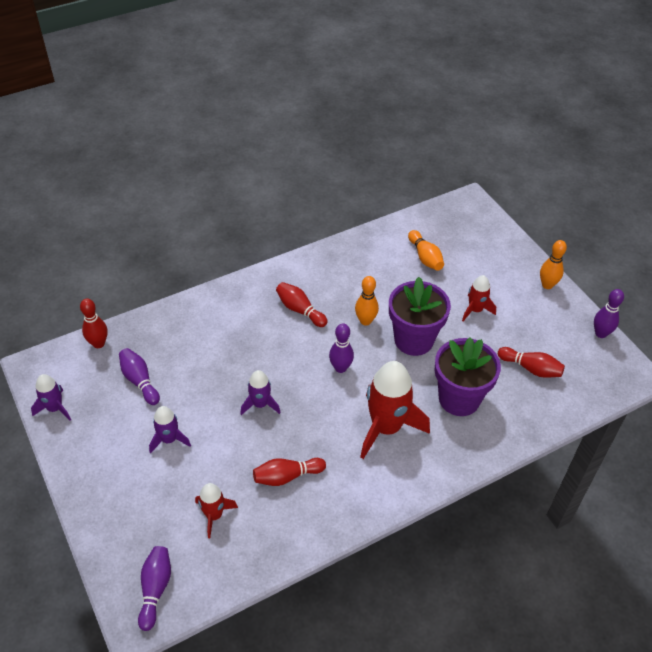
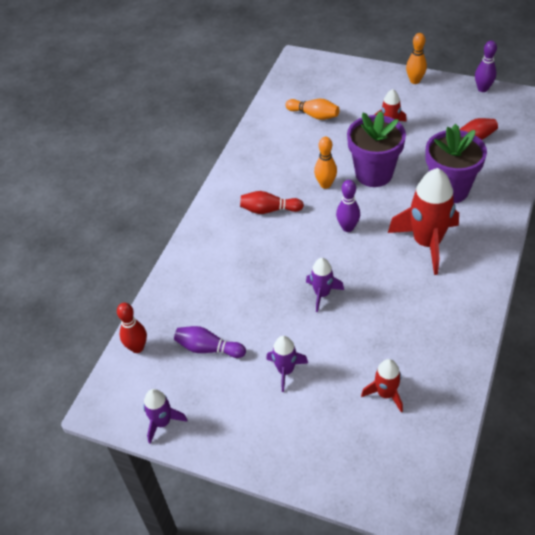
camera: 35 degrees left, 0 degrees up
(155, 589) = (409, 479): purple bowling pin -> none
(287, 476) = (402, 326): red bowling pin -> none

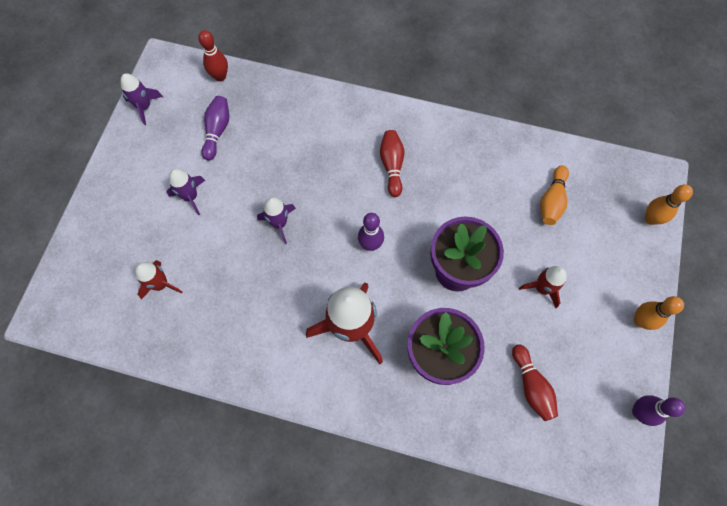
camera: 80 degrees right, 20 degrees up
(325, 184) = (434, 219): orange bowling pin -> orange bowling pin (650, 219)

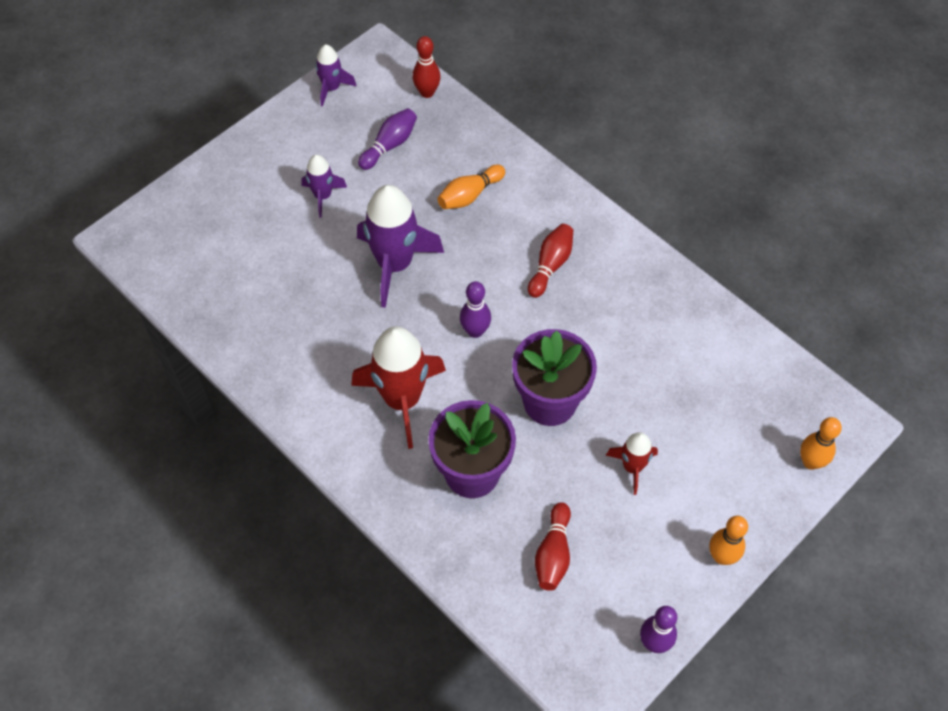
camera: 30 degrees right, 10 degrees down
(161, 284) = (243, 264): red rocket -> none
(279, 223) = (395, 264): purple rocket -> purple rocket, size x1.90
(552, 201) = (706, 386): orange bowling pin -> orange bowling pin (470, 195)

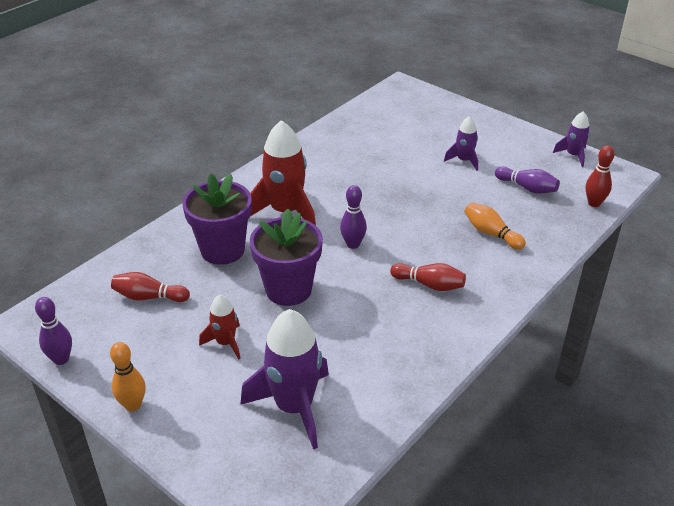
camera: 85 degrees right, 20 degrees down
(395, 264) = (409, 199): purple rocket -> purple rocket (294, 407)
(810, 462) = (229, 480): orange bowling pin -> none

